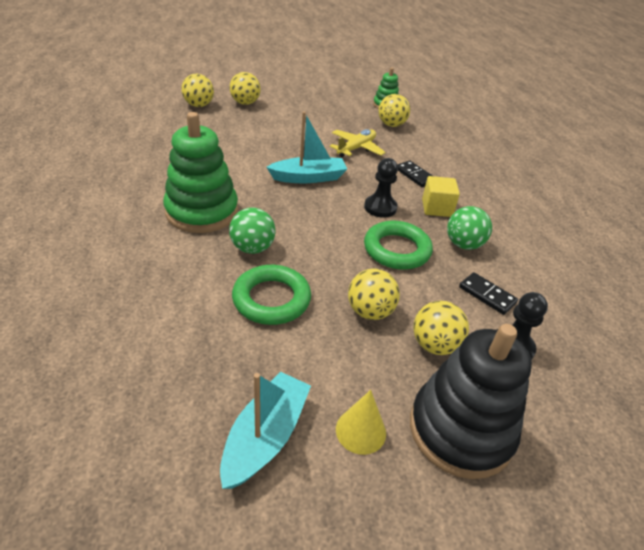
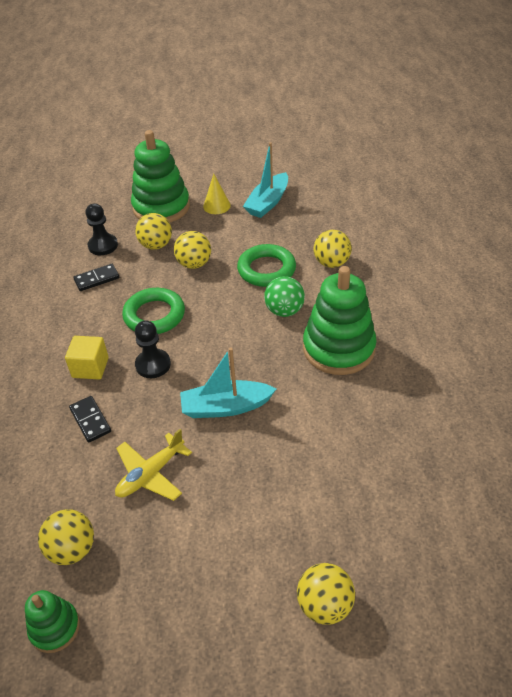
camera: 170 degrees left, 5 degrees up
(199, 105) = (405, 585): yellow ball -> yellow ball (331, 263)
(460, 430) = (161, 207): black stacking toy -> green stacking toy
(463, 244) = (88, 324): green ball -> none
(487, 295) = (97, 279): black domino -> black domino turned 75 degrees counterclockwise

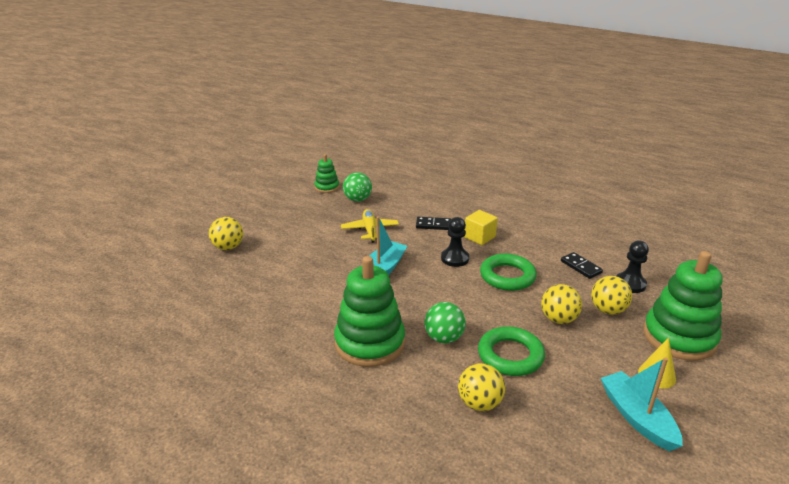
camera: 125 degrees right, 15 degrees down
(72, 549) = (357, 199): yellow ball -> green ball
(97, 279) = (581, 267): black domino -> black domino turned 45 degrees counterclockwise

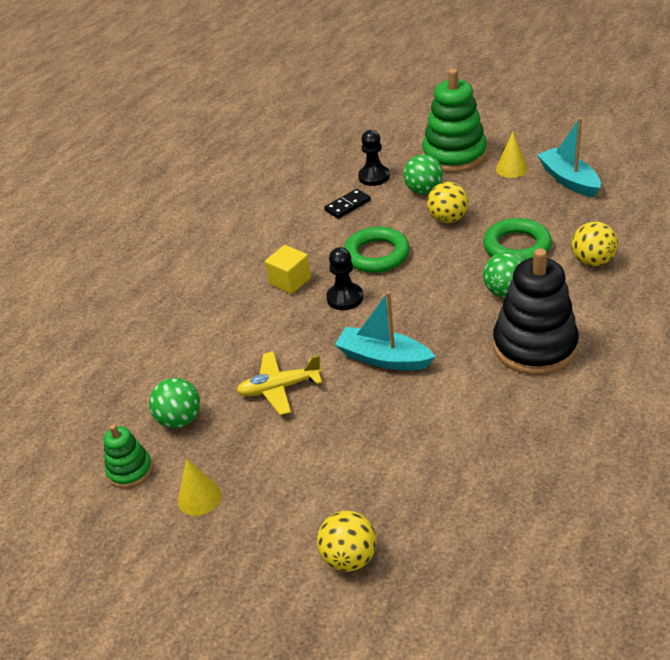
camera: 90 degrees left, 10 degrees up
(297, 205) = (199, 497): none -> yellow cone
(370, 343) = (534, 346): green stacking toy -> black stacking toy
(433, 225) = (260, 325): black domino -> none
(608, 310) = (423, 190): yellow ball -> green ball
(637, 417) = (569, 180): turquoise boat -> turquoise boat turned 90 degrees clockwise

